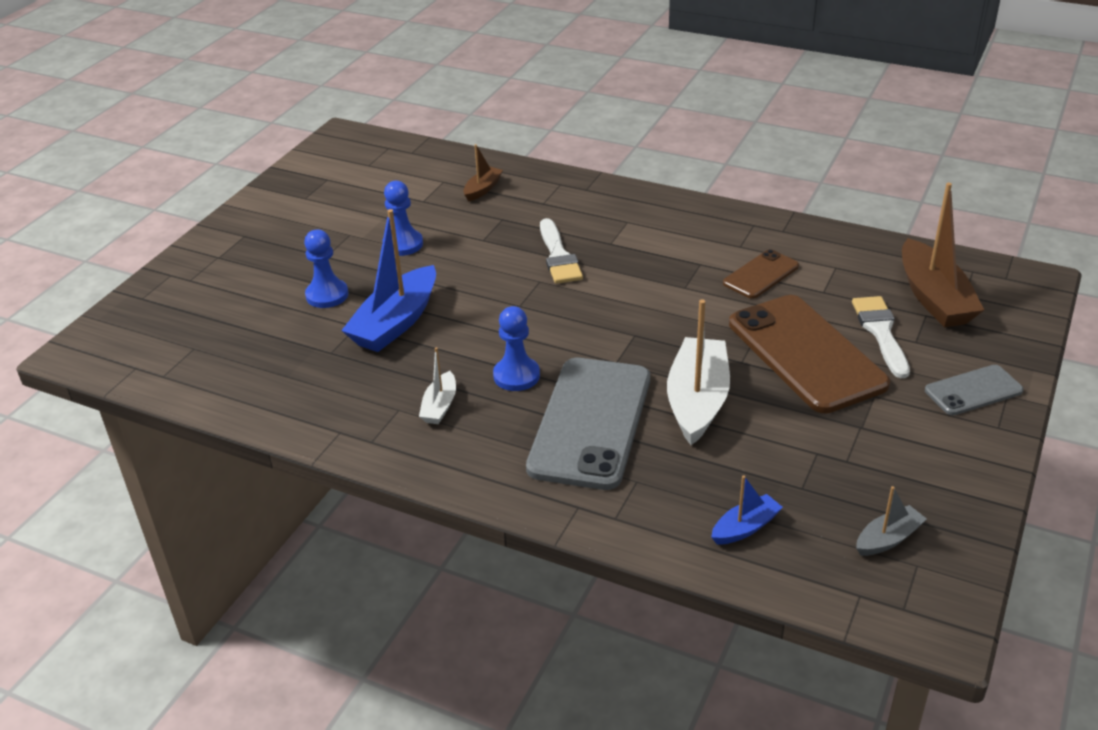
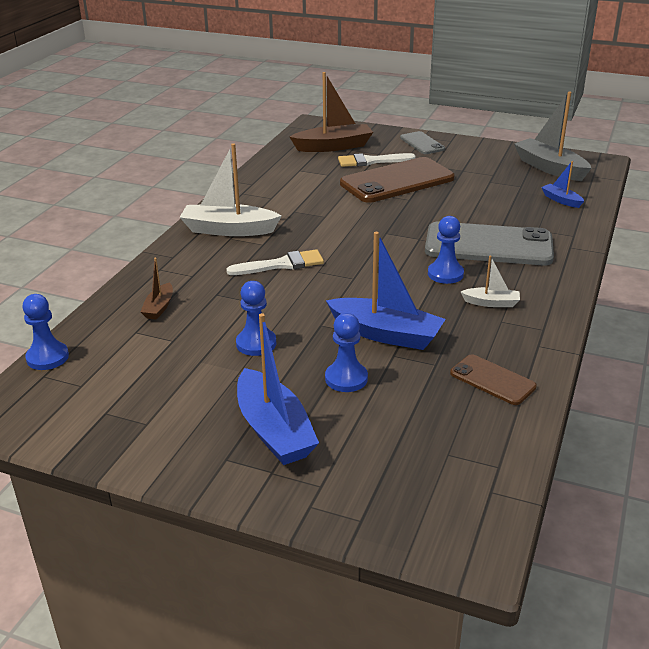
camera: 95 degrees left, 5 degrees down
(269, 256) = (274, 430): none -> blue boat
(414, 146) = (47, 357): none -> blue pawn
(482, 189) = (159, 307): brown boat -> brown boat turned 105 degrees counterclockwise
(697, 401) = (454, 212): white boat -> white boat (229, 230)
(761, 275) = (309, 192): brown phone -> brown phone (492, 380)
(888, 539) = (550, 168): grey boat -> grey boat, size x1.98

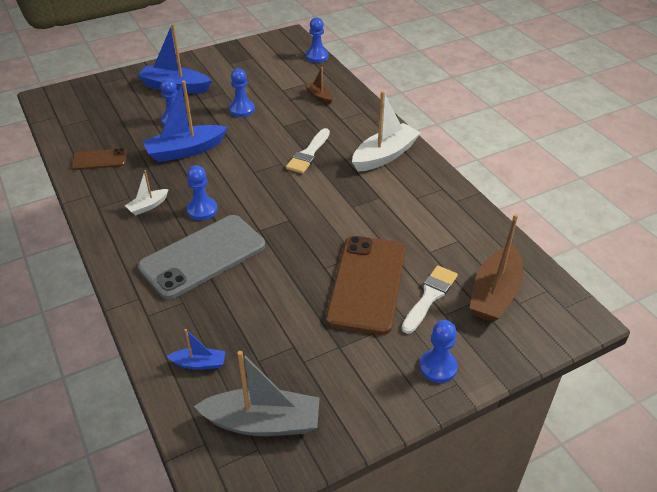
camera: 130 degrees right, 10 degrees up
(422, 143) = (438, 367): grey phone -> blue pawn

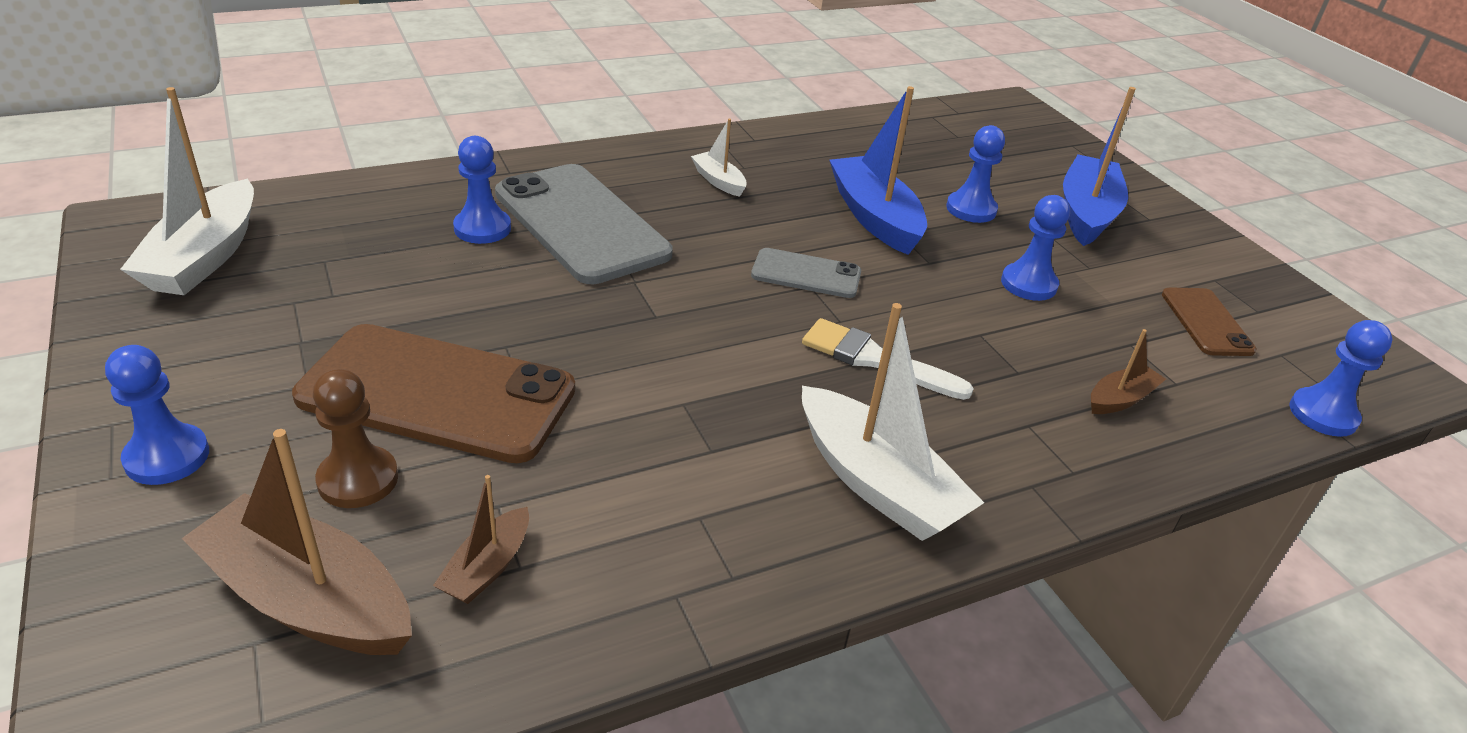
camera: 90 degrees right, 5 degrees down
(99, 160) = (843, 145): brown phone -> brown phone (1206, 322)
(199, 363) = (352, 212): blue boat -> none
(202, 210) = (701, 227): blue pawn -> blue pawn (482, 228)
(243, 173) = (806, 274): none -> grey phone
(262, 422) = (205, 256): grey boat -> white boat
(430, 296) = (358, 479): white brush -> brown pawn
(461, 248) = (487, 567): none -> brown boat

